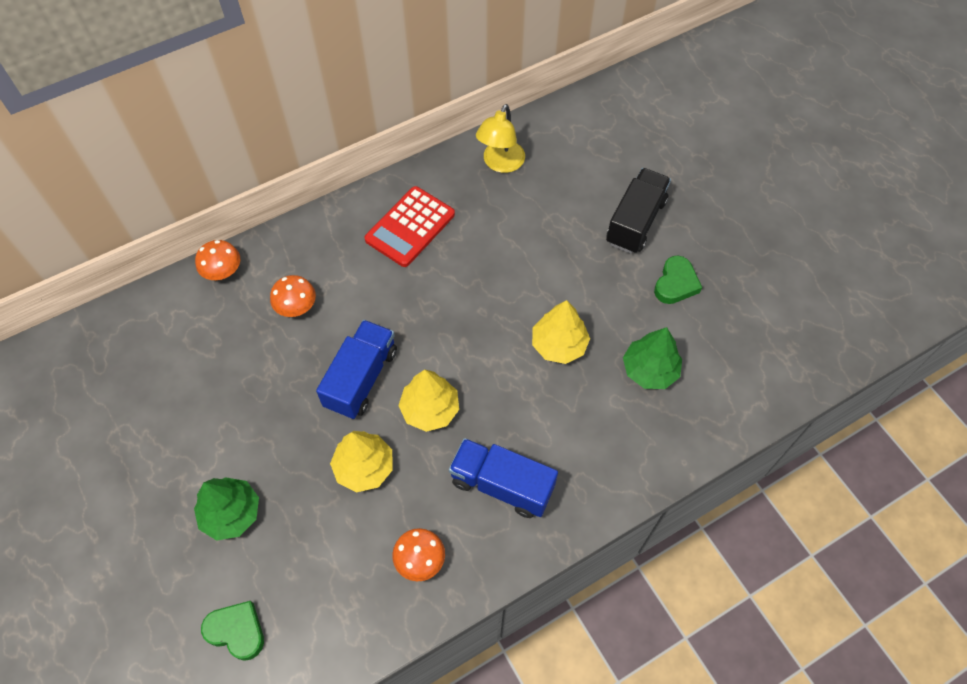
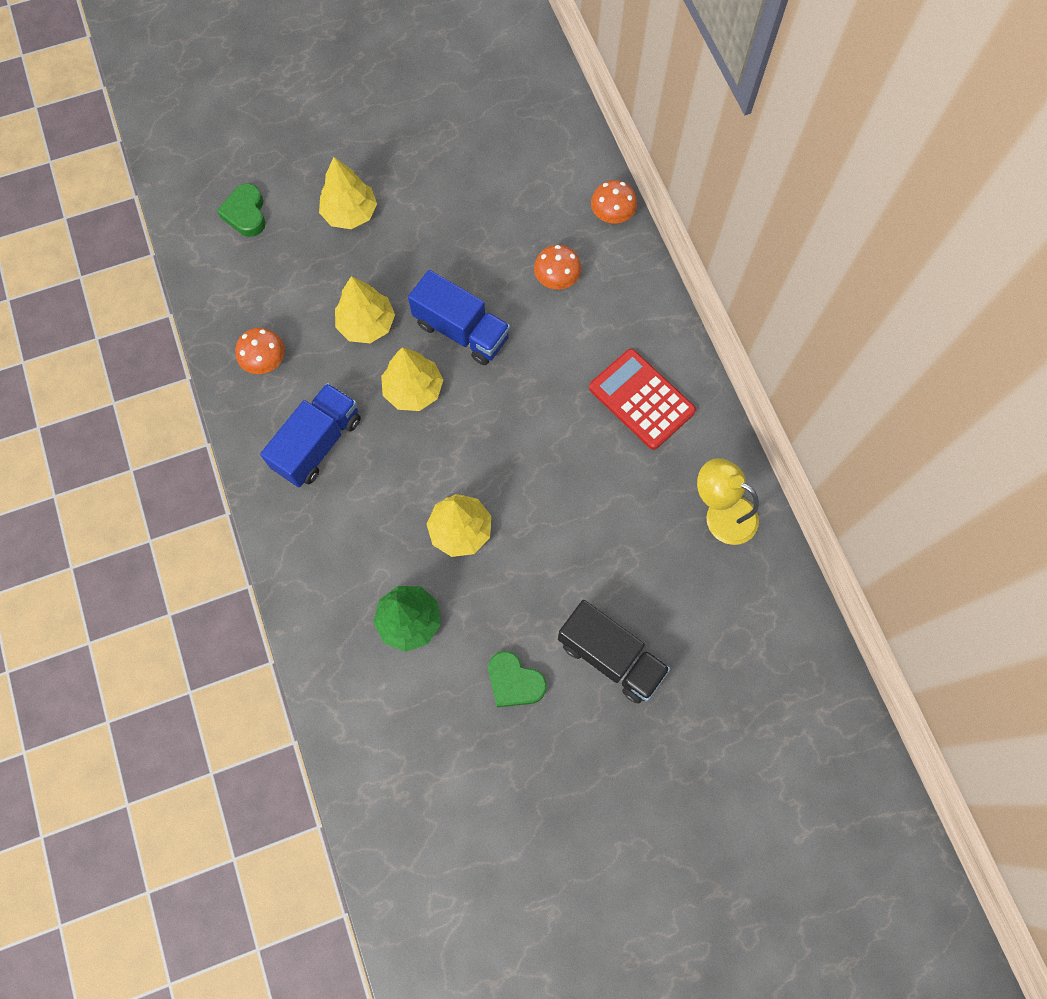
camera: 100 degrees right, 10 degrees up
(231, 513) = (350, 213): green tree -> yellow tree
(236, 631) = (246, 213): green heart -> green heart turned 135 degrees clockwise

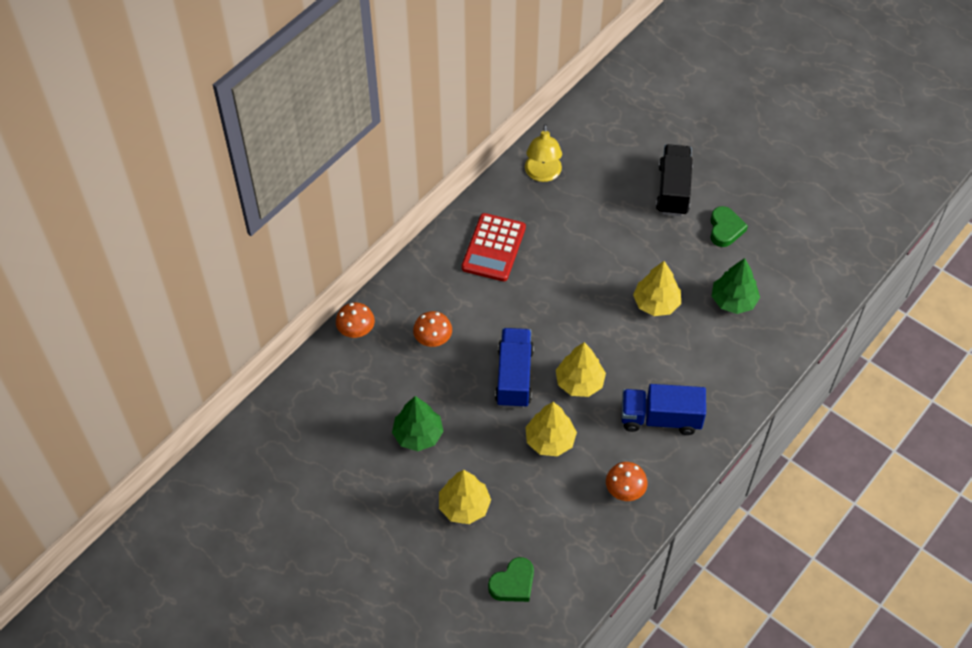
camera: 120 degrees left, 15 degrees down
(453, 212) = (418, 435): none -> green tree

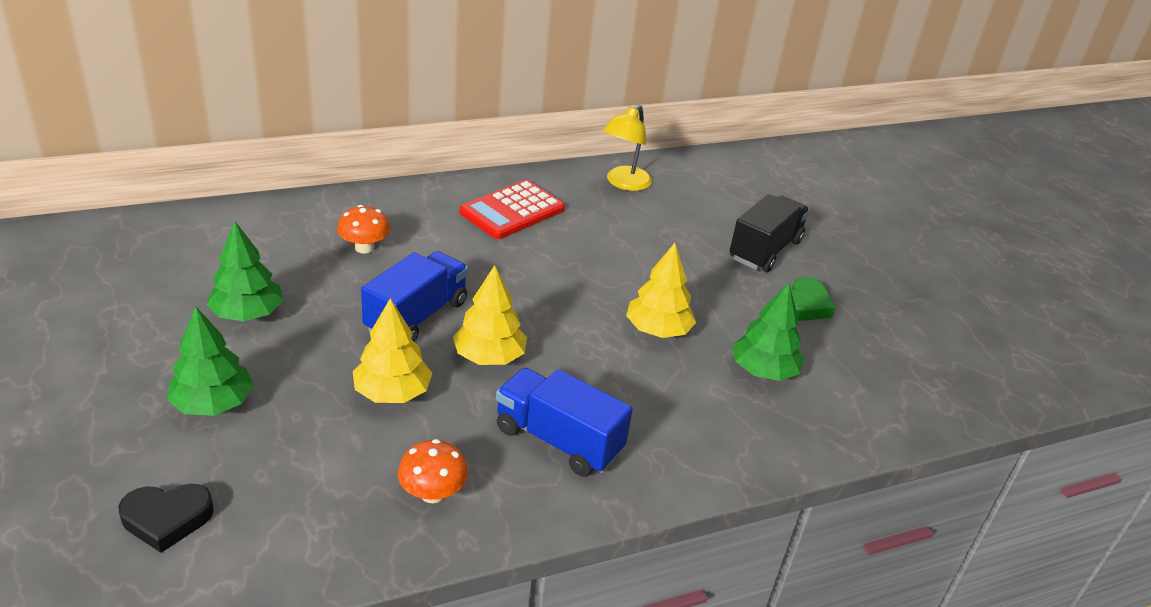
camera: 25 degrees right, 20 degrees down
(356, 330) = (295, 208): orange mushroom -> none
(464, 506) = (213, 404): yellow tree -> green tree
(513, 583) = (167, 519): green heart -> black heart

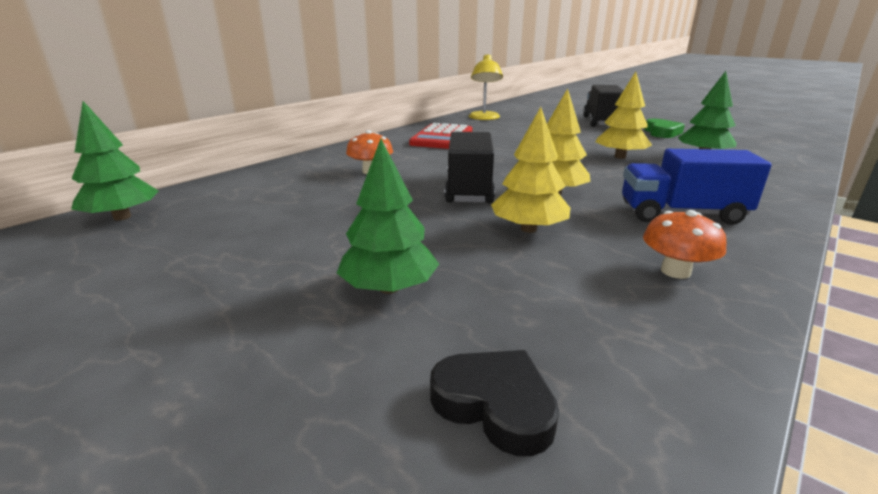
camera: 25 degrees left, 10 degrees down
(167, 519) = (495, 404): black heart -> black heart turned 105 degrees counterclockwise
(247, 314) = (330, 225): green tree -> green tree (122, 217)
(416, 316) = (469, 189): blue truck -> black truck

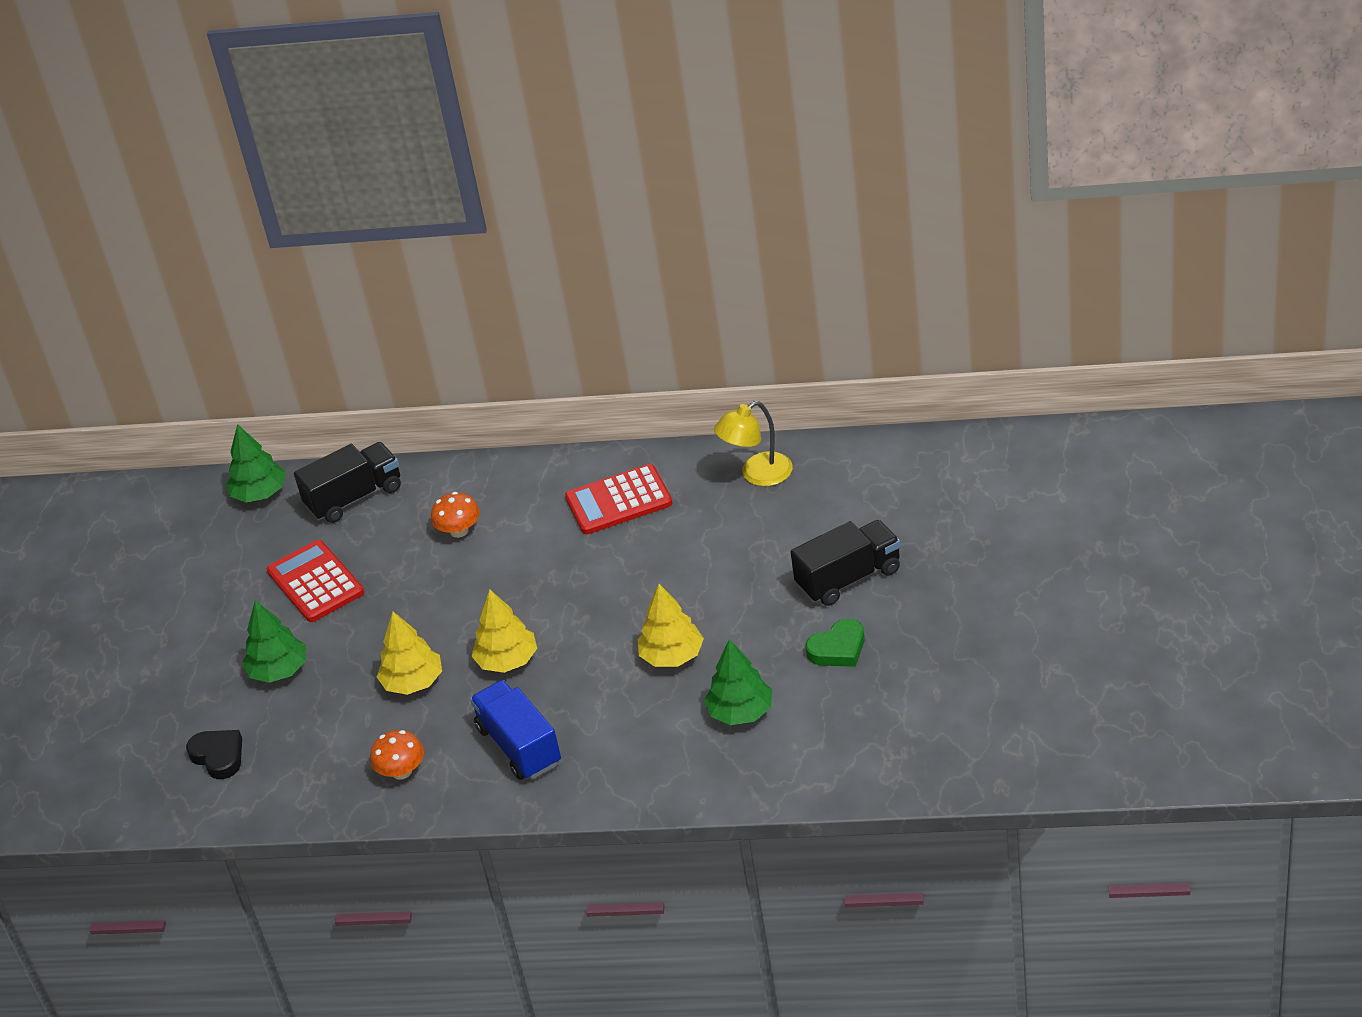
camera: 60 degrees right, 15 degrees up
(299, 229) = (315, 582): none -> red calculator
(469, 189) = (468, 612): black truck -> black truck (354, 497)
(495, 404) = (218, 756): black heart -> black heart turned 45 degrees counterclockwise

